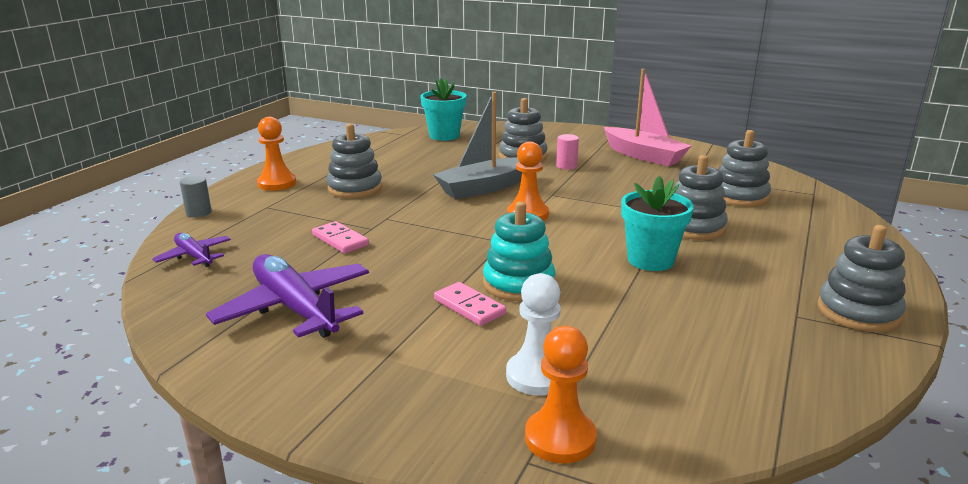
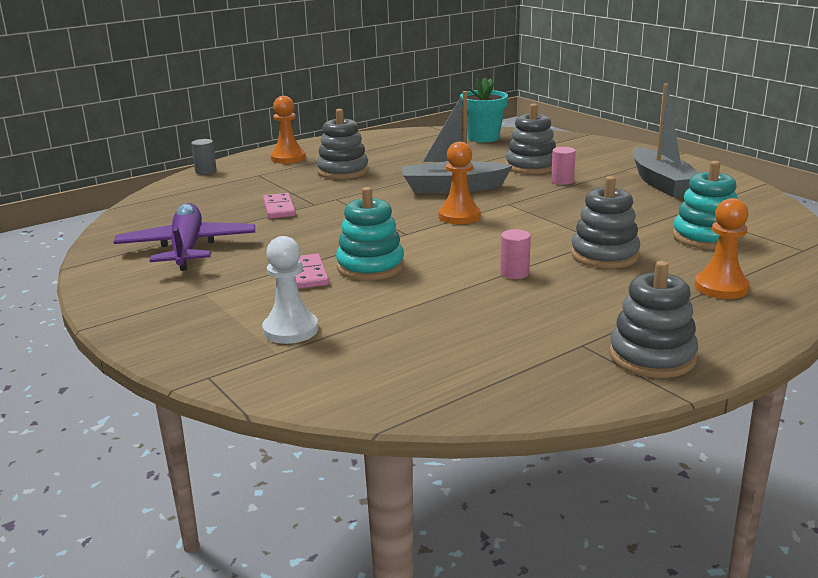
camera: 30 degrees right, 0 degrees up
(194, 256) = (166, 201): purple plane -> none
(560, 438) = (249, 370): orange pawn -> orange pawn (721, 287)
(643, 156) = (662, 183): pink boat -> grey boat
(650, 260) = (514, 273): turquoise flower pot -> pink cylinder
(739, 196) = (705, 237): grey stacking toy -> turquoise stacking toy

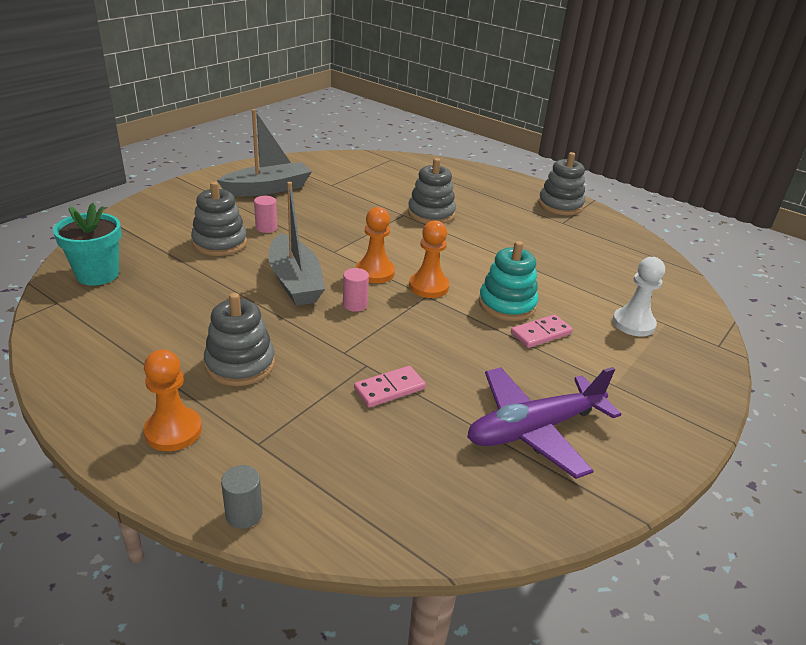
camera: 110 degrees left, 10 degrees up
(514, 273) = (480, 244): pink cylinder -> pink cylinder (355, 304)
(705, 237) = (383, 182): turquoise stacking toy -> none
(721, 287) = (461, 184): orange pawn -> orange pawn (428, 286)

